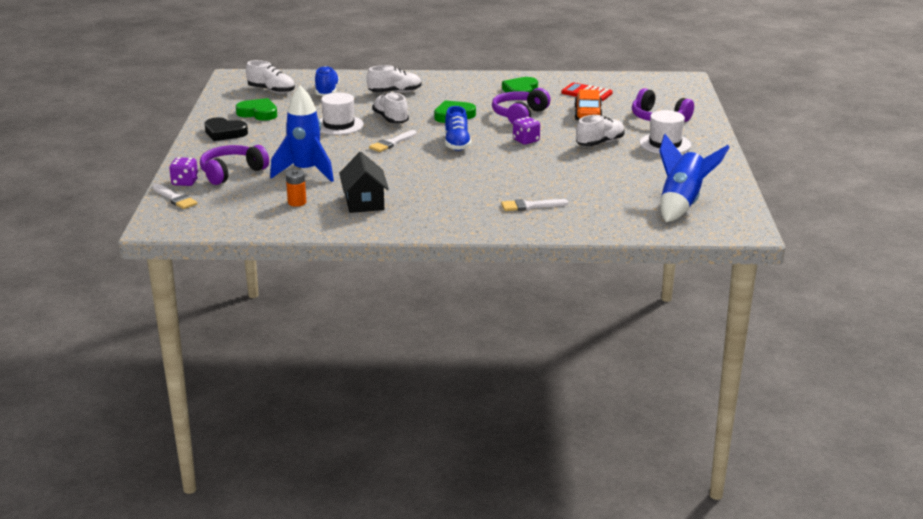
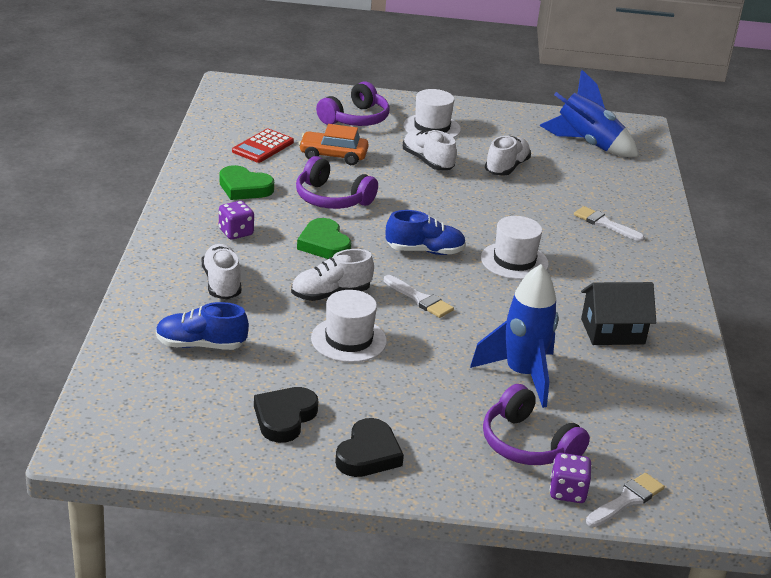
camera: 90 degrees left, 5 degrees up
(258, 113) = (284, 418): green heart -> black heart
(271, 91) = (179, 403): white shoe -> white shoe (506, 167)
(297, 202) = (622, 385): orange battery -> none
(454, 172) = (514, 261): none -> white hat
(526, 140) = (417, 204): purple dice -> purple dice (236, 232)
(530, 206) = (604, 224): white brush -> white brush turned 135 degrees clockwise

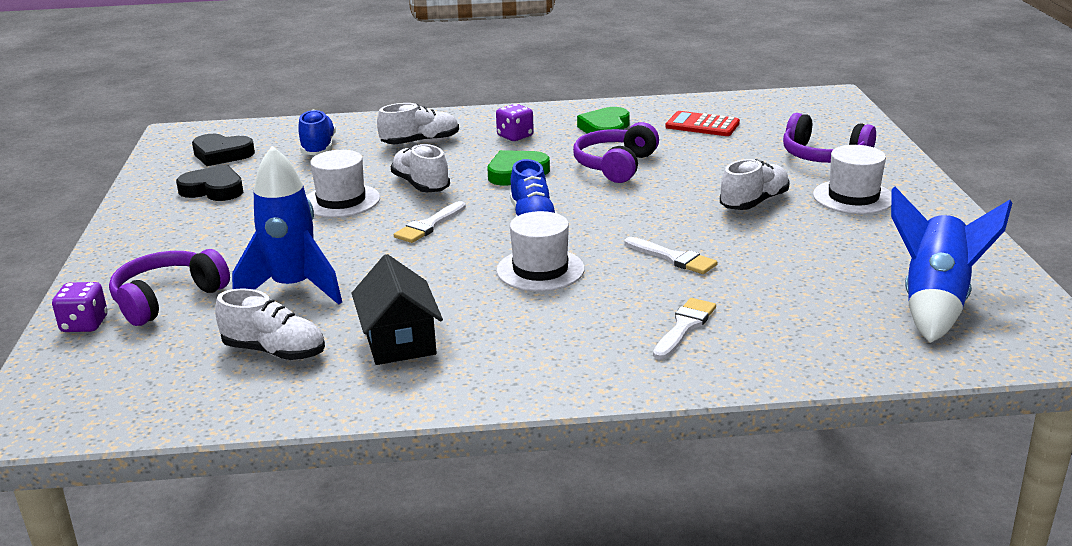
camera: 85 degrees right, 5 degrees down
(333, 155) = (716, 156): orange car -> none
(368, 454) = (158, 227): black heart -> black heart (222, 154)
(506, 167) = (789, 250): white shoe -> white shoe (274, 352)
(627, 500) = (63, 359): white brush -> white brush (674, 258)

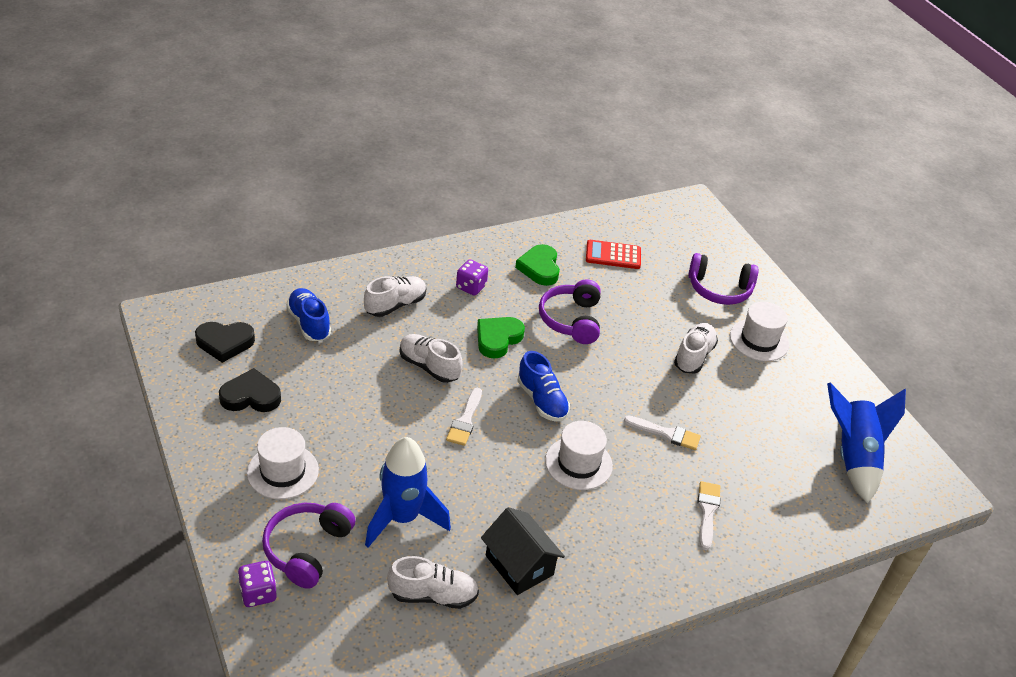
camera: 25 degrees left, 15 degrees up
(341, 201) = (374, 397): white hat -> white hat (283, 471)

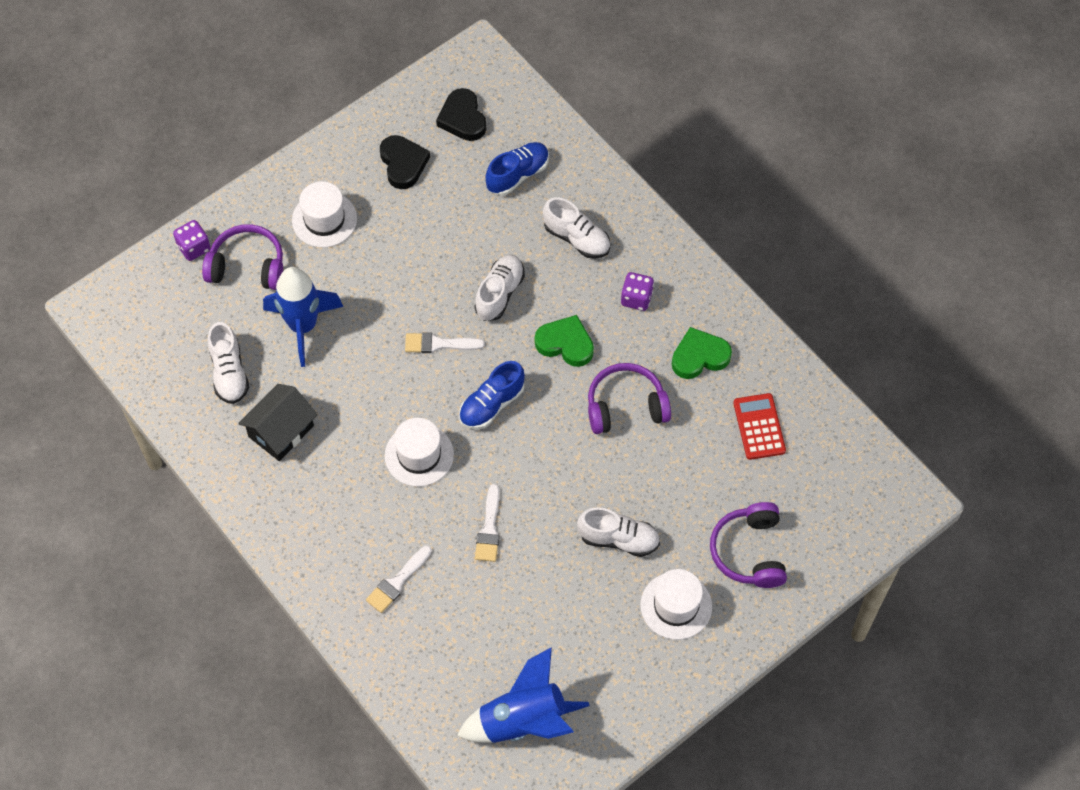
camera: 80 degrees right, 20 degrees up
(707, 511) = (397, 582): white brush -> white brush turned 135 degrees clockwise

